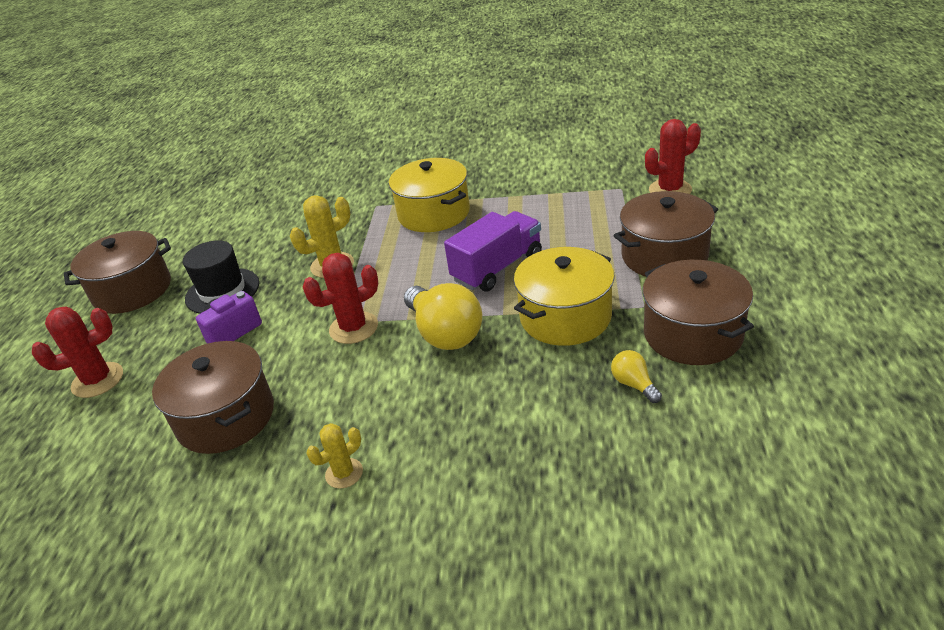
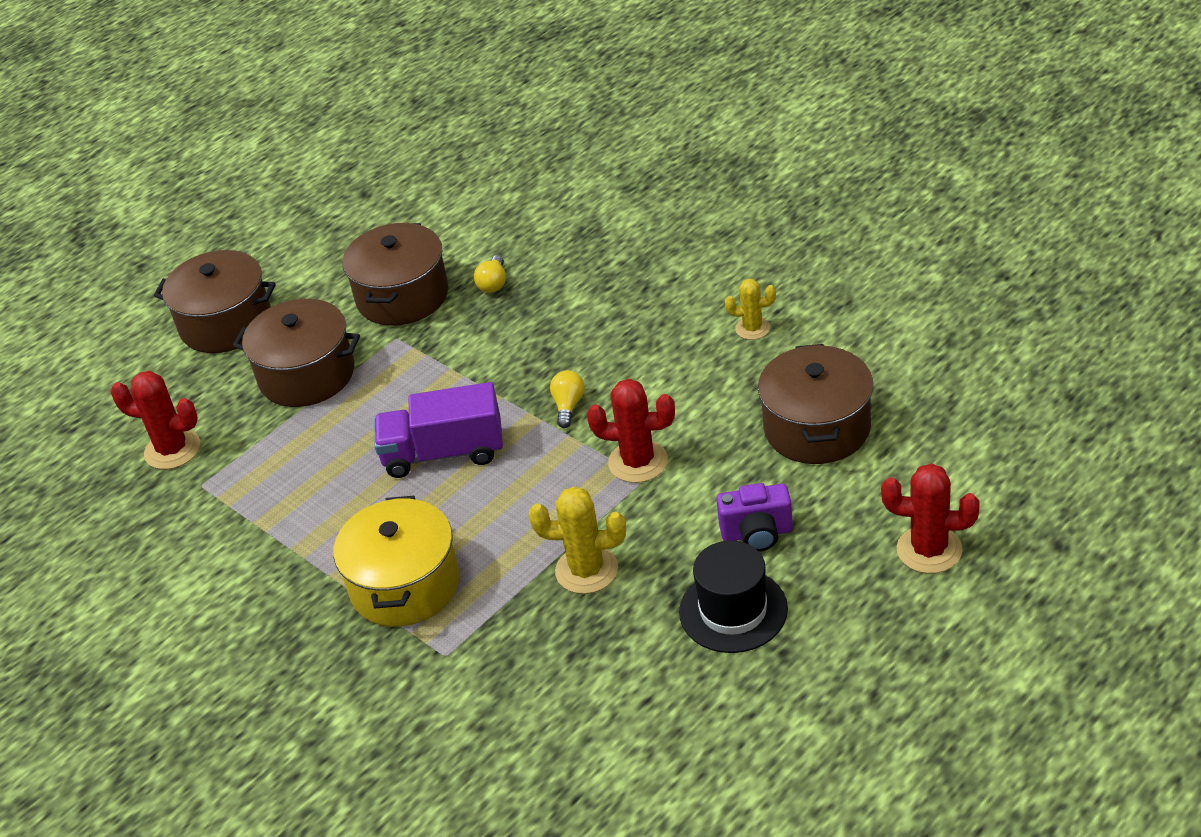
camera: 140 degrees left, 5 degrees up
(132, 290) = (843, 692): brown pot -> brown pot (226, 323)
(445, 333) = (568, 406): yellow light bulb -> yellow light bulb, size x0.48
(565, 317) = (461, 363): yellow pot -> none

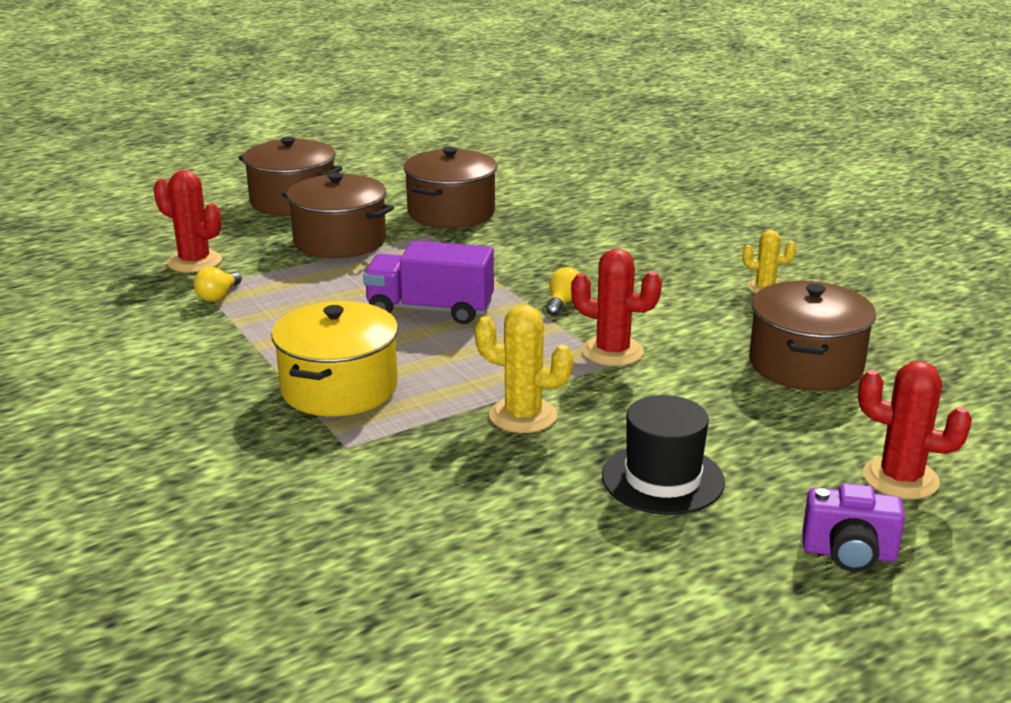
camera: 10 degrees right, 15 degrees down
(493, 284) = (535, 219): yellow light bulb -> yellow light bulb (218, 296)
(757, 533) = (712, 426): purple camera -> purple camera (849, 554)

